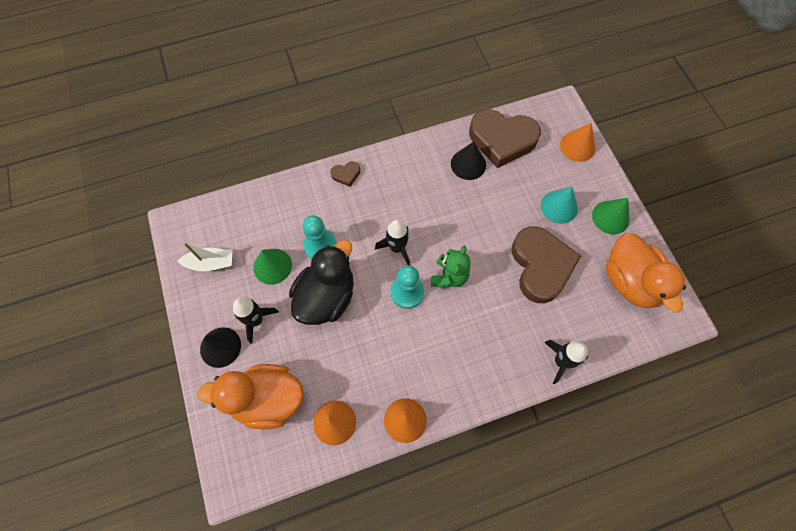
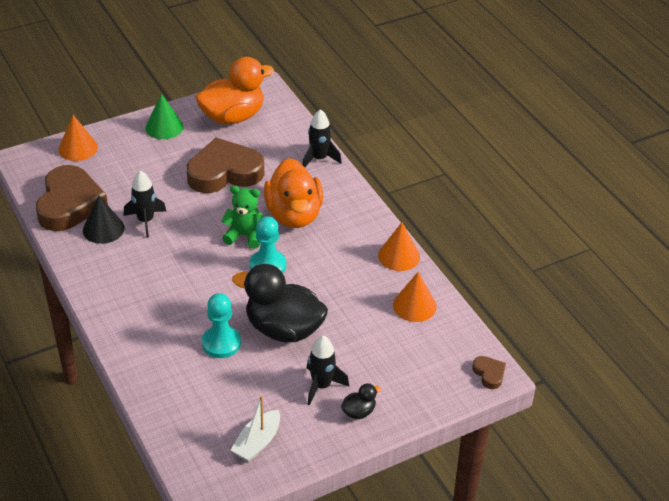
camera: 100 degrees left, 25 degrees down
(211, 263) = (257, 443): white boat -> white boat turned 135 degrees counterclockwise
(220, 347) = (359, 412): black cone -> black duck
(267, 399) = (405, 361): orange duck -> orange duck (294, 215)
(272, 266) = (253, 382): green cone -> none
(346, 174) = (122, 332): brown heart -> brown heart (489, 374)
(397, 248) = (216, 278): black rocket -> black rocket (145, 221)
(559, 207) = (154, 161): turquoise cone -> none

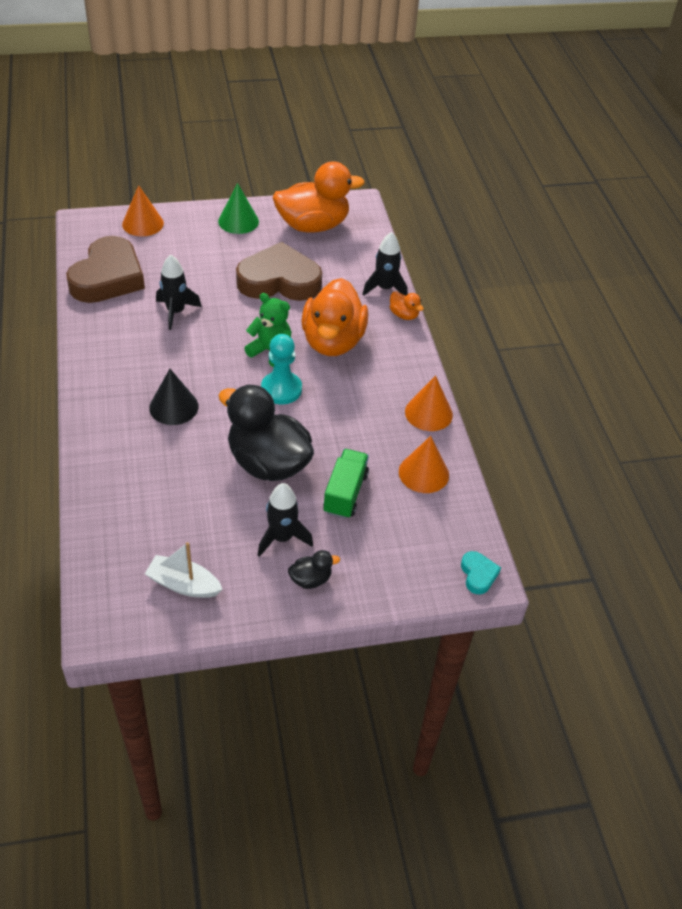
camera: 15 degrees right, 5 degrees up
(103, 229) = (129, 310): black cone -> black cone (173, 407)
(221, 343) = (194, 461): turquoise pawn -> none
(257, 443) = (183, 584): white boat -> white boat turned 60 degrees clockwise
(344, 178) = (404, 315): none -> orange duck
(358, 337) = (345, 493): none -> green truck
(489, 374) = (478, 574): brown heart -> turquoise heart

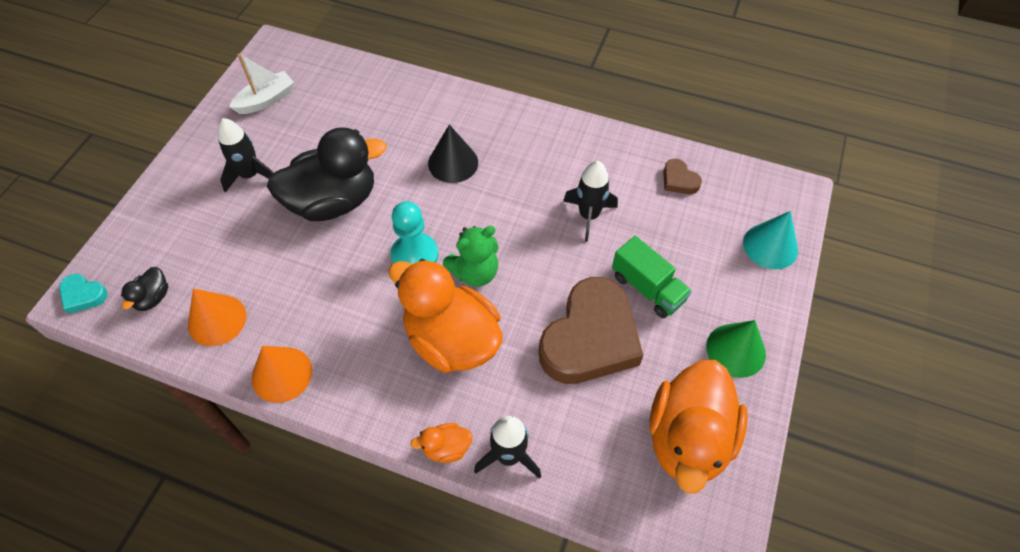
camera: 125 degrees right, 10 degrees up
(108, 277) = (679, 180): brown heart -> brown heart, size x0.42
(143, 223) = (770, 246): orange cone -> turquoise cone
(311, 579) = (197, 175): black duck -> black duck (153, 298)
(345, 493) = (252, 242): green truck -> green truck (647, 288)

